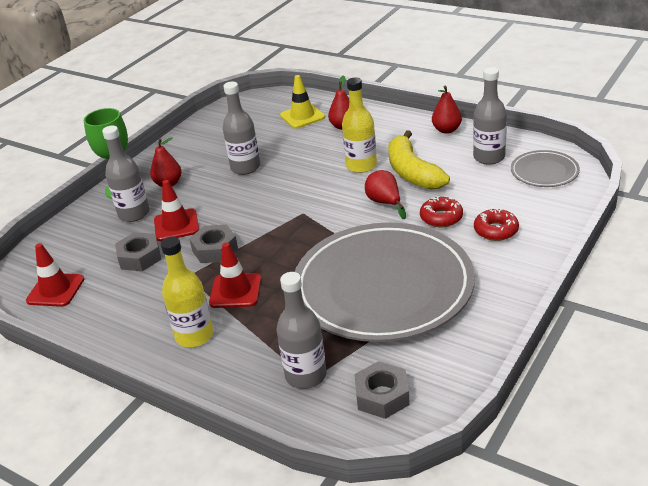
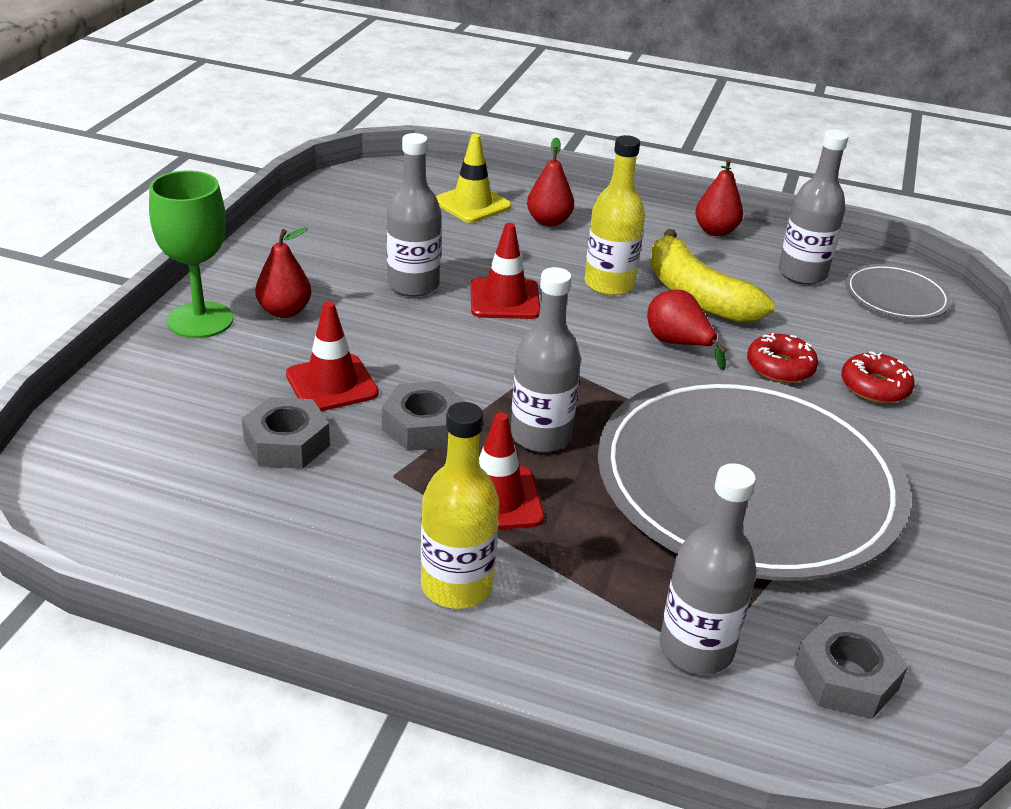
camera: 20 degrees left, 0 degrees up
(55, 290) = (141, 510): red traffic cone -> red traffic cone (504, 299)
(134, 214) = (241, 364): grey bottle -> grey bottle (540, 436)

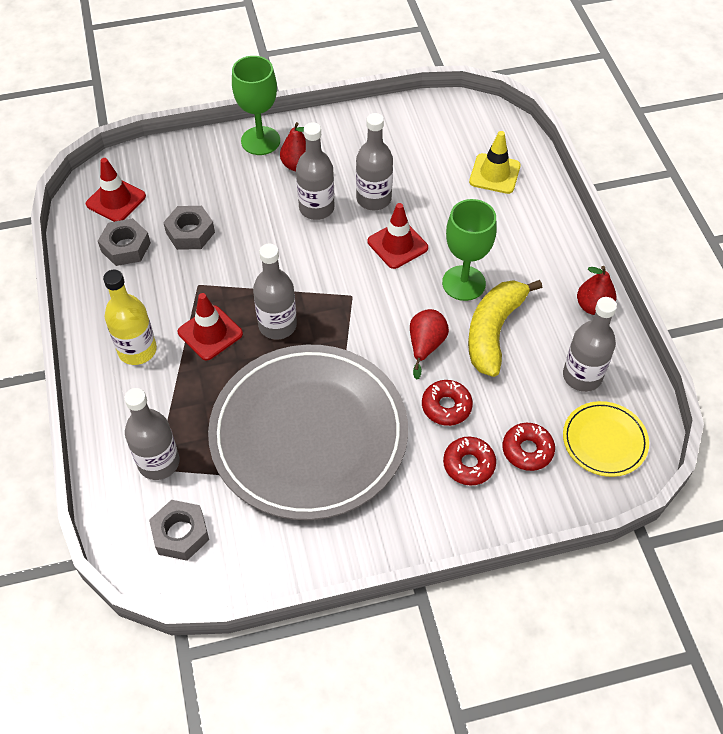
camera: 60 degrees right, 20 degrees up
(332, 384) = (251, 220): red traffic cone -> red traffic cone (116, 200)
(376, 328) = (316, 208): none -> grey bottle
(423, 426) = (246, 274): grey nut -> grey nut (126, 247)
(549, 221) = (512, 219): red pear -> none
(609, 284) = (463, 283): yellow bottle -> green goblet
(879, 343) = (527, 450): none -> red donut
(896, 297) = (604, 441): grey plate -> yellow plate

